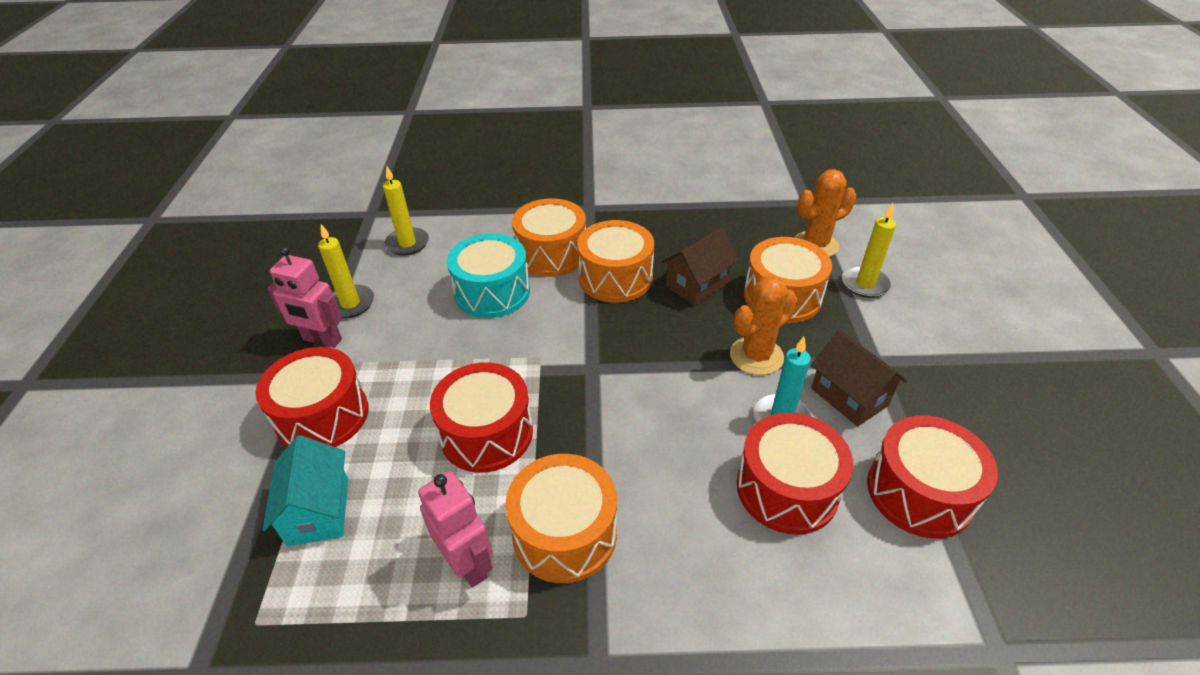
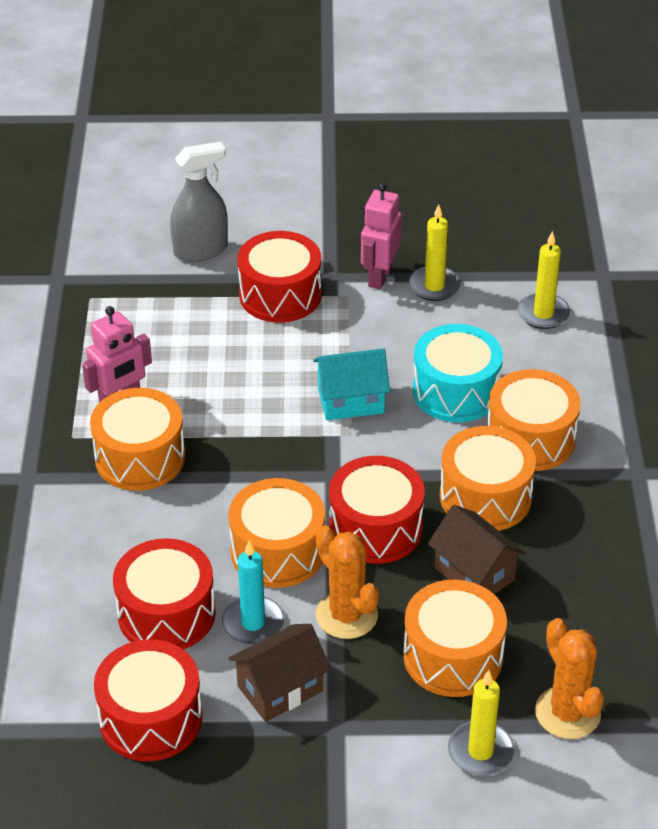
camera: 90 degrees right, 0 degrees up
(211, 496) = (201, 250): none -> grey spray bottle
(318, 511) = (179, 311): turquoise house -> turquoise house (351, 401)
(486, 433) = (251, 402): red drum -> red drum (375, 528)
(690, 404) = (278, 551): none -> orange drum

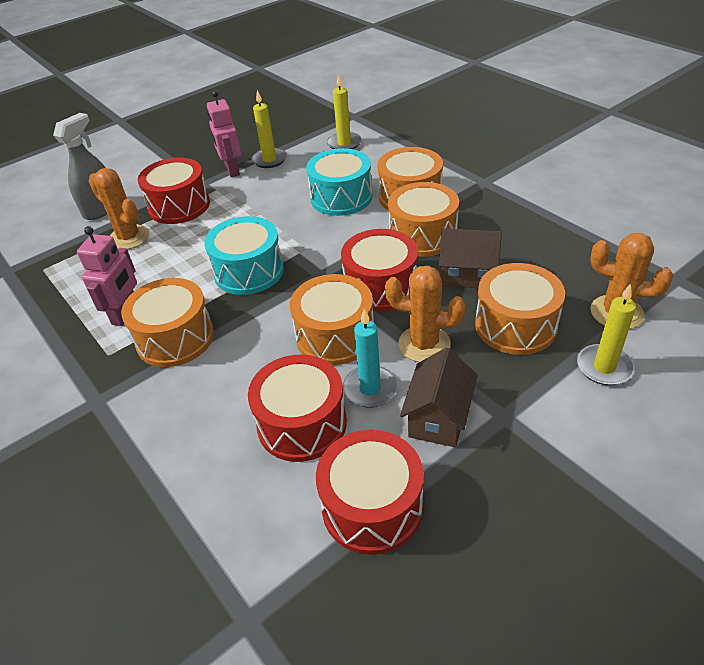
camera: 35 degrees left, 0 degrees up
(196, 307) = (129, 238): none -> orange cactus
(270, 426) = (249, 271): none -> turquoise drum
(351, 401) = (285, 233): turquoise house -> none

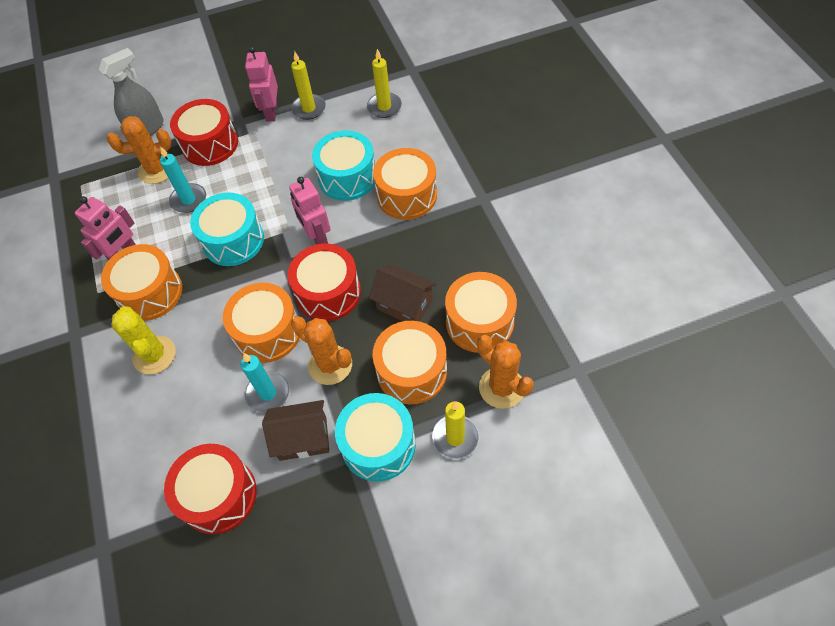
camera: 20 degrees right, 15 degrees up
(129, 238) = (156, 170): orange cactus -> orange cactus turned 75 degrees counterclockwise
(179, 252) = (188, 200): none -> turquoise candle
(211, 392) = (154, 355): none -> yellow cactus
(302, 423) = (205, 407): red drum -> none
(339, 247) = (317, 237): none -> pink robot
(423, 235) = (392, 246): orange drum -> orange drum (479, 322)
(438, 418) = (303, 438): brown house -> brown house turned 45 degrees clockwise
(527, 398) = (378, 444): none -> turquoise drum

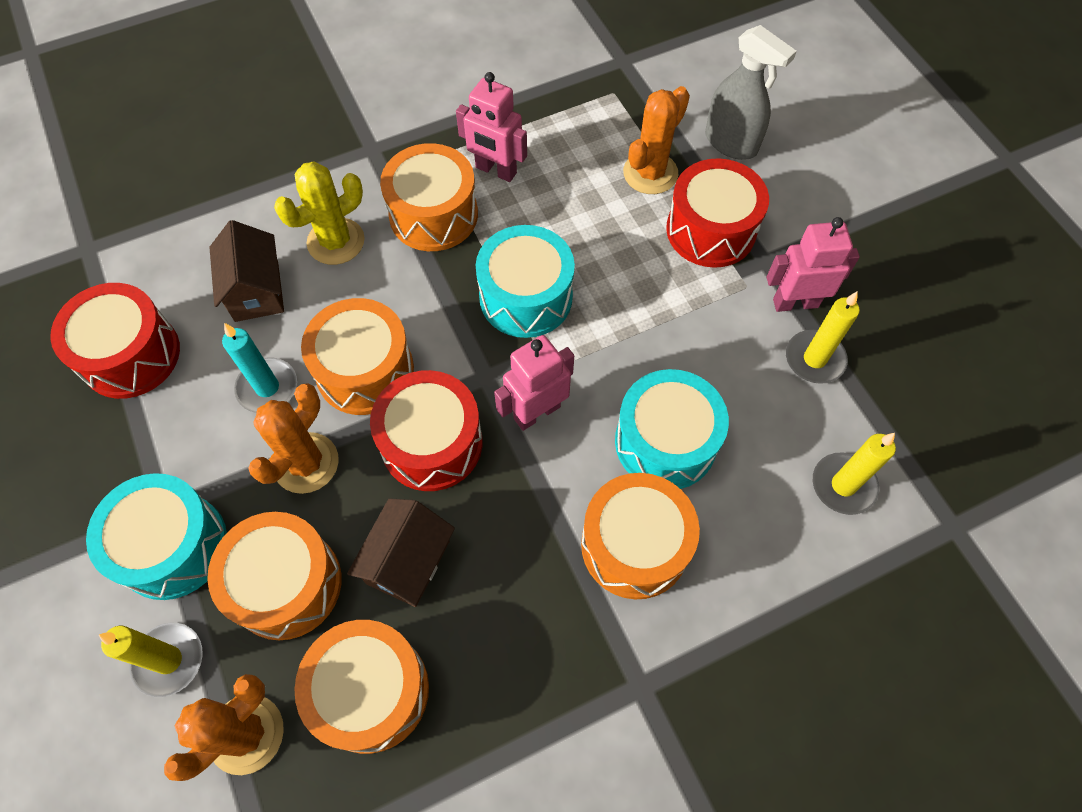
camera: 80 degrees right, 5 degrees up
(156, 170) = (650, 173): orange cactus -> orange cactus turned 60 degrees clockwise
(188, 200) = (597, 225): turquoise candle -> none
(303, 438) = (195, 443): brown house -> brown house (256, 291)

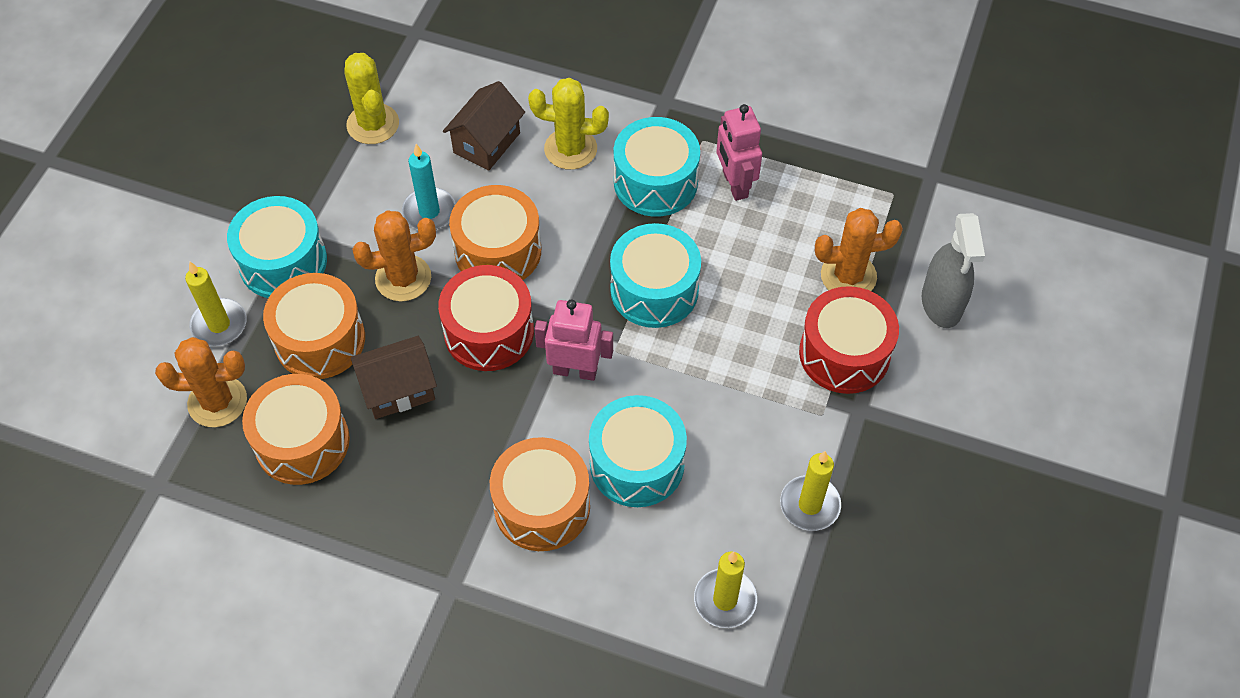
camera: 45 degrees right, 5 degrees down
(131, 355) = (373, 124): red drum -> yellow cactus
(433, 215) = (655, 182): orange drum -> turquoise drum
(795, 303) = (844, 456): pink robot -> none

